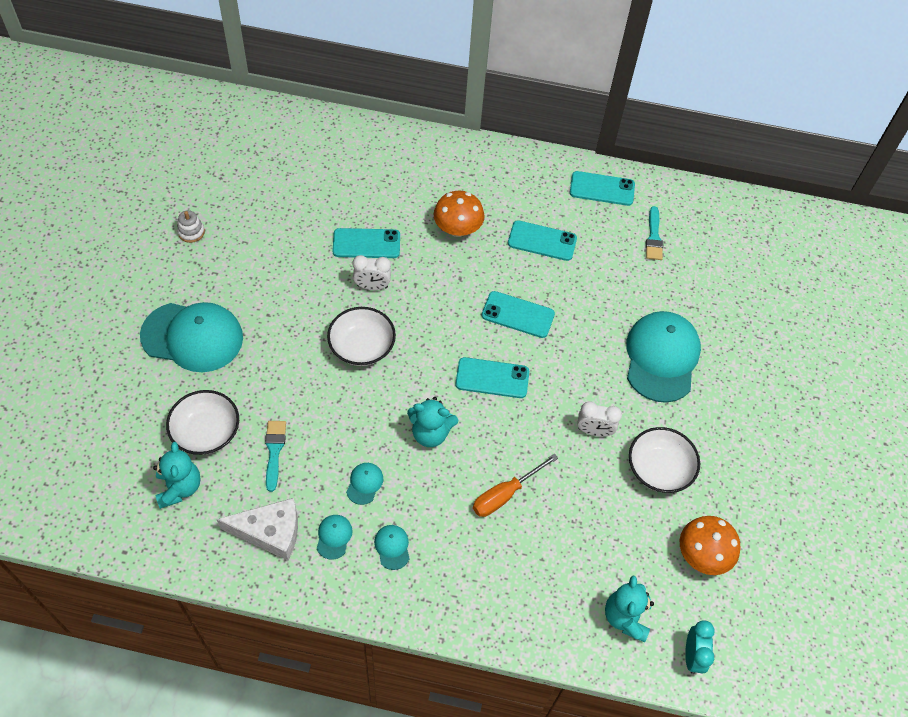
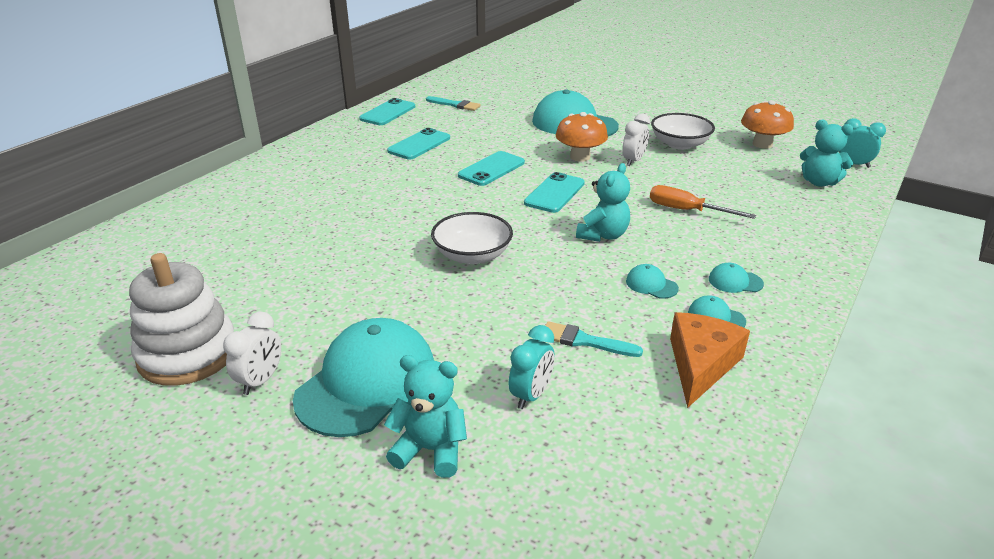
camera: 65 degrees left, 25 degrees down
(179, 487) = (611, 437): turquoise teddy bear -> turquoise teddy bear (430, 450)
(191, 232) = (188, 354): white stacking toy -> white stacking toy, size x2.37
(206, 432) = (531, 395): white bowl -> turquoise clock
(270, 532) = (700, 364): white cheese -> orange cheese
(366, 244) = (338, 228): turquoise phone -> none
(372, 286) = (397, 235): white clock -> white clock (260, 381)
(457, 229) = (368, 178): orange mushroom -> orange mushroom (580, 157)
(505, 494) = (686, 210): orange screwdriver -> orange screwdriver turned 135 degrees clockwise

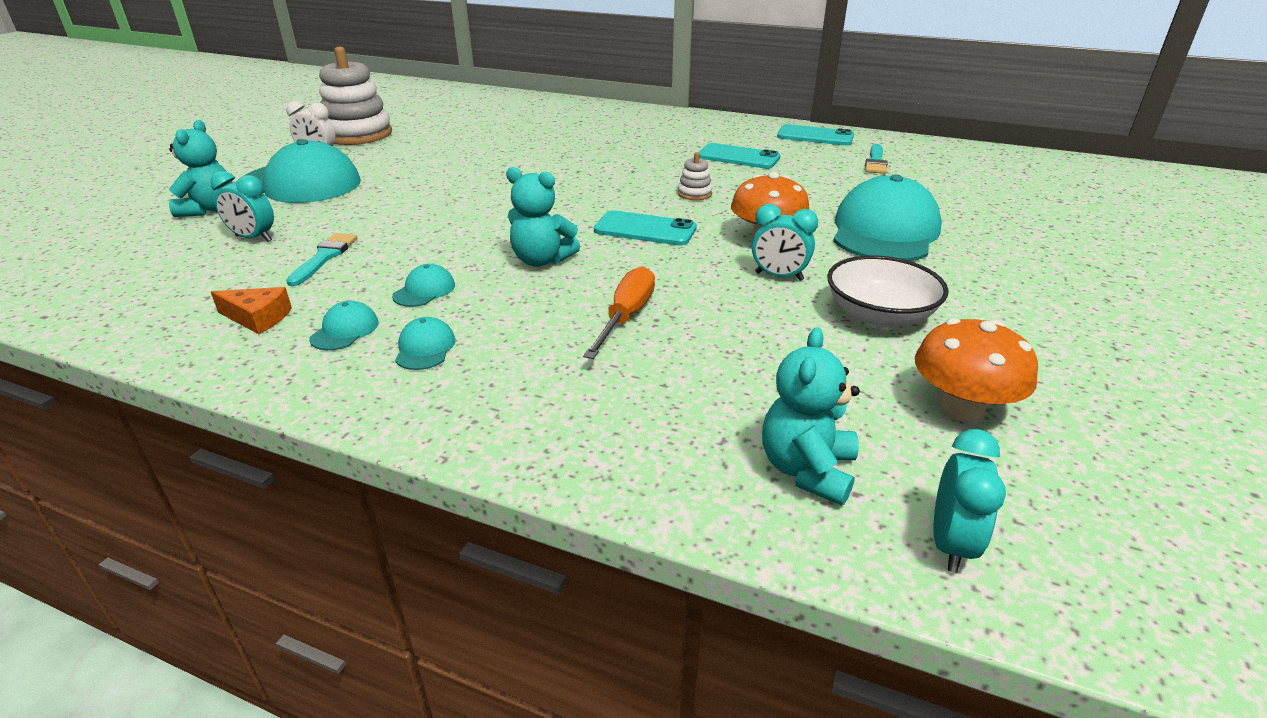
camera: 80 degrees right, 0 degrees up
(472, 255) = (491, 200): white bowl -> none
(491, 169) = (694, 194): turquoise phone -> white stacking toy
(633, 161) = (779, 276): white clock -> turquoise clock
(700, 364) = (258, 318): orange cheese -> orange cheese, size x0.61

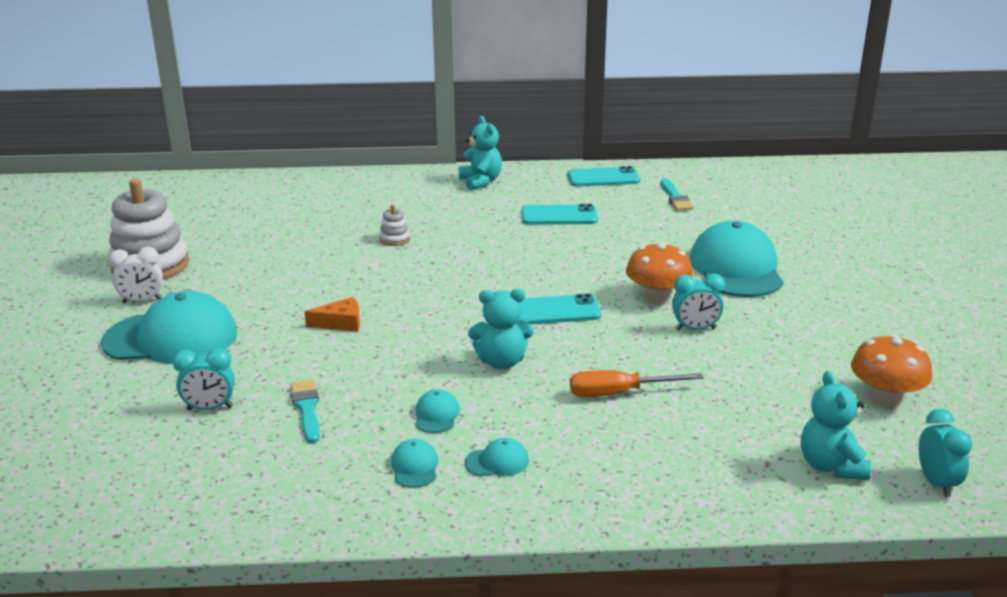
camera: 25 degrees left, 5 degrees down
(210, 209) = (115, 390): turquoise teddy bear -> turquoise teddy bear (480, 182)
(258, 318) = (325, 478): orange cheese -> orange cheese (340, 323)
(425, 348) = (497, 461): turquoise cap -> turquoise cap turned 105 degrees clockwise
(626, 317) = (619, 393): orange screwdriver -> orange screwdriver turned 90 degrees counterclockwise
(694, 194) = (560, 265): white stacking toy -> white stacking toy (394, 239)
(879, 315) = (788, 343): white bowl -> none

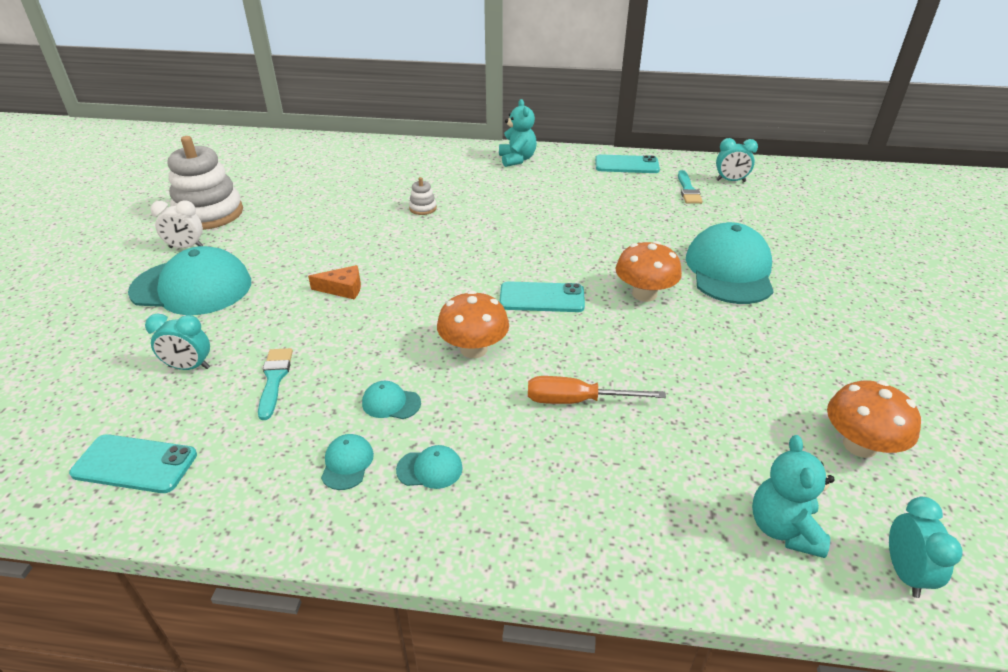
camera: 10 degrees right, 10 degrees up
(436, 415) = (391, 403): turquoise cap -> turquoise cap turned 90 degrees counterclockwise
(501, 362) = (473, 349): turquoise teddy bear -> orange mushroom
(559, 216) = (576, 199): turquoise phone -> turquoise phone (135, 464)
(695, 329) = (673, 334): turquoise clock -> turquoise clock (730, 181)

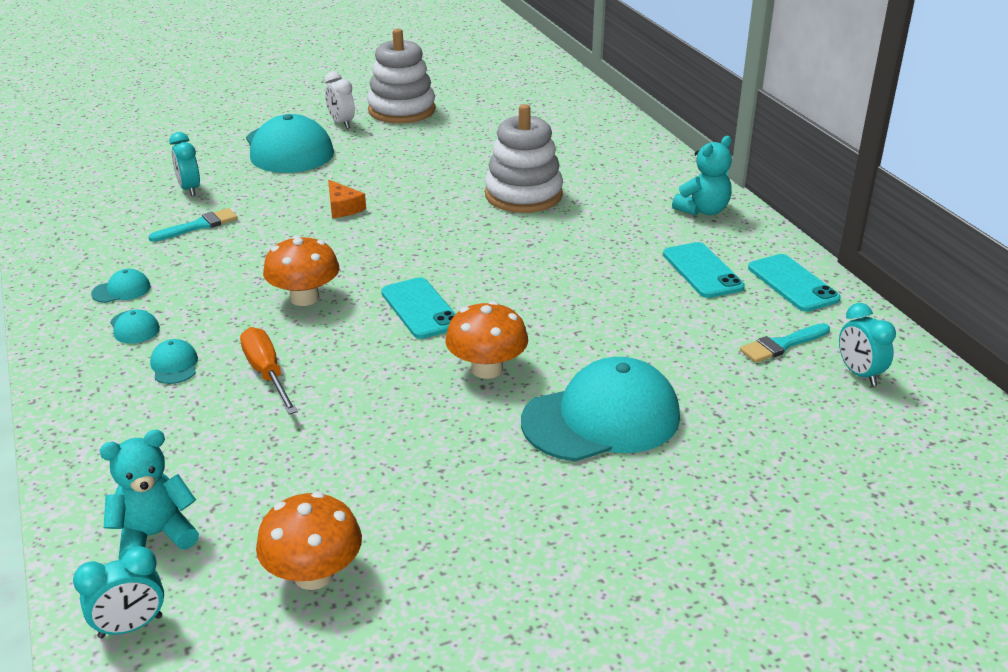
camera: 60 degrees right, 5 degrees down
(135, 464) = (78, 214): turquoise phone -> turquoise phone (702, 271)
(391, 403) = (202, 284): turquoise cap -> turquoise cap (174, 365)
(423, 208) = (523, 195): white stacking toy -> white stacking toy, size x2.37

